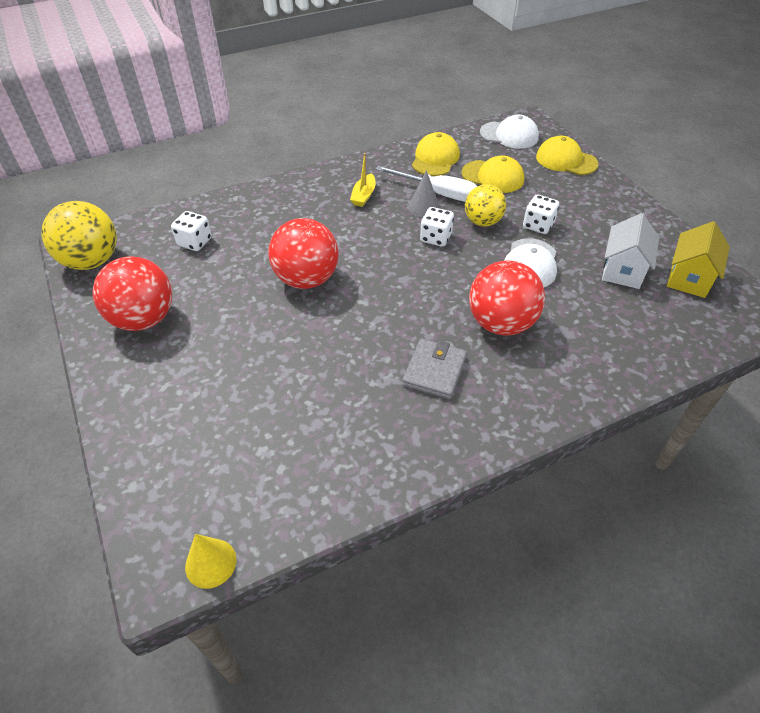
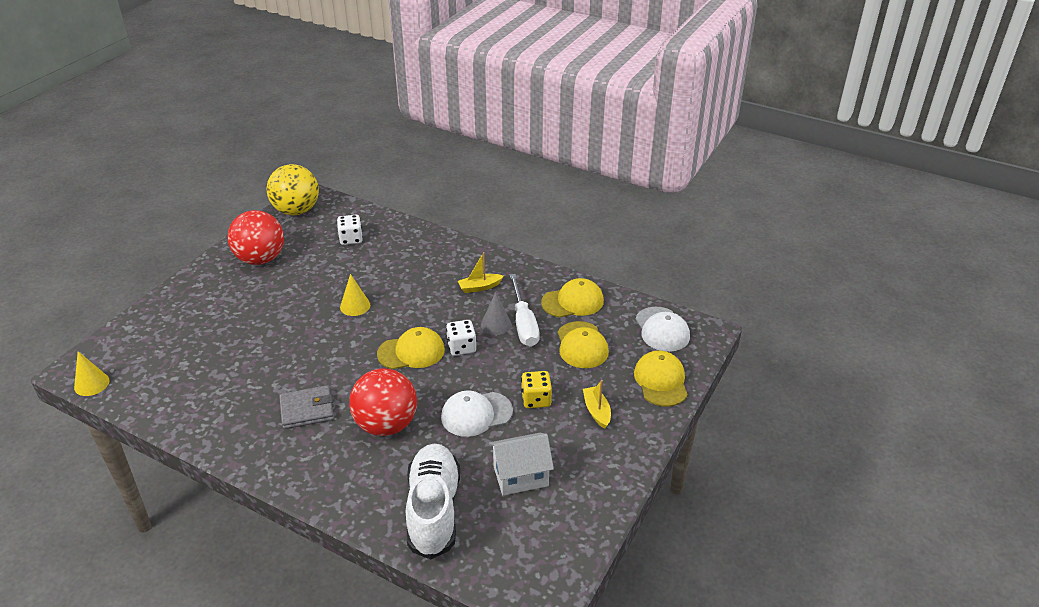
camera: 55 degrees right, 10 degrees down
(306, 279) = (355, 306): red ball -> yellow cone
(413, 269) = (411, 352): none -> yellow cap
(482, 222) = (508, 365): yellow ball -> none
(538, 225) = (536, 399): white dice -> yellow dice
(576, 202) = (597, 411): none -> yellow boat
(632, 335) = (433, 510): none -> white shoe
(689, 278) = (550, 526): yellow house -> none

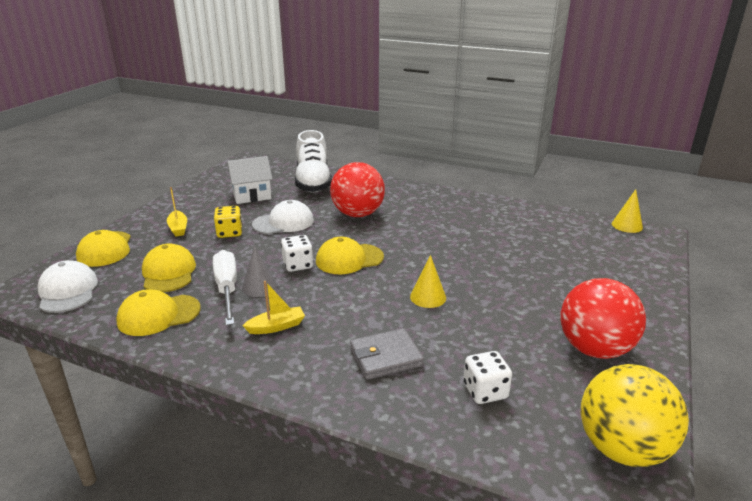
camera: 175 degrees right, 10 degrees down
(307, 410) = (427, 219): grey wallet -> grey wallet (385, 357)

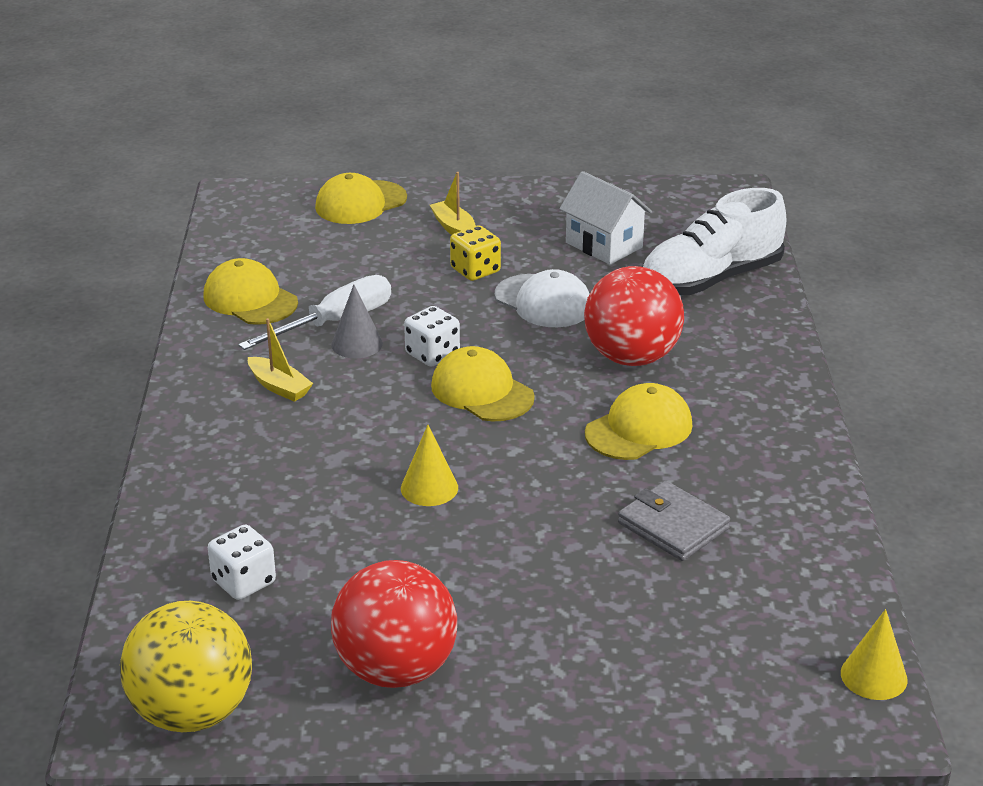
camera: 65 degrees right, 5 degrees up
(68, 291) = (257, 223): white cap -> none
(169, 272) = (341, 268): yellow cap -> yellow cap (639, 429)
(178, 228) = (454, 228): yellow boat -> yellow boat turned 105 degrees clockwise
(385, 357) = (267, 487): grey wallet -> grey wallet (673, 526)

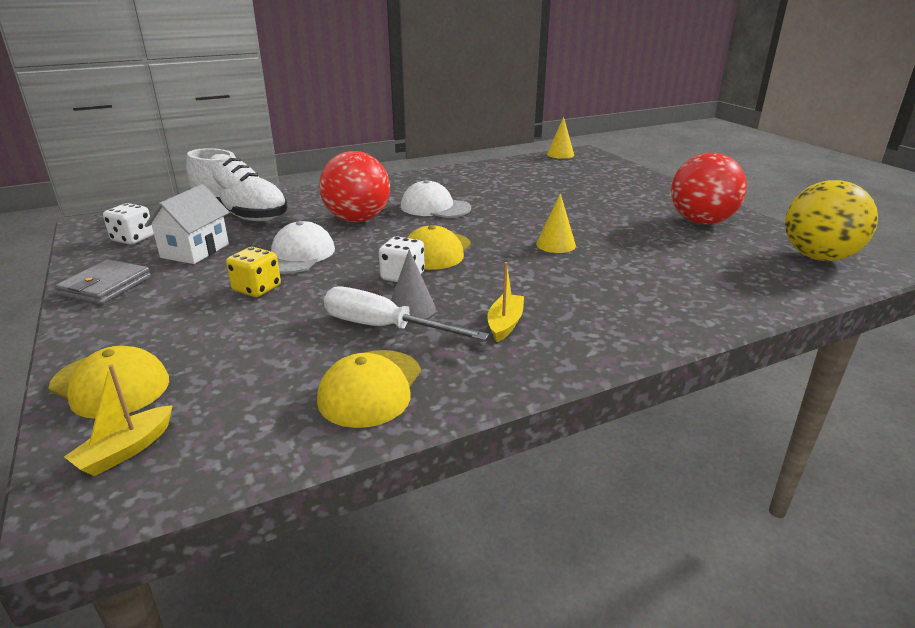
camera: 115 degrees left, 5 degrees down
(243, 582) = (714, 273): white dice -> white dice (133, 239)
(454, 228) = (172, 315): yellow boat -> yellow boat (125, 450)
(639, 429) = (435, 207): yellow cap -> white cap
(673, 526) = (511, 190): grey wallet -> grey wallet (105, 286)

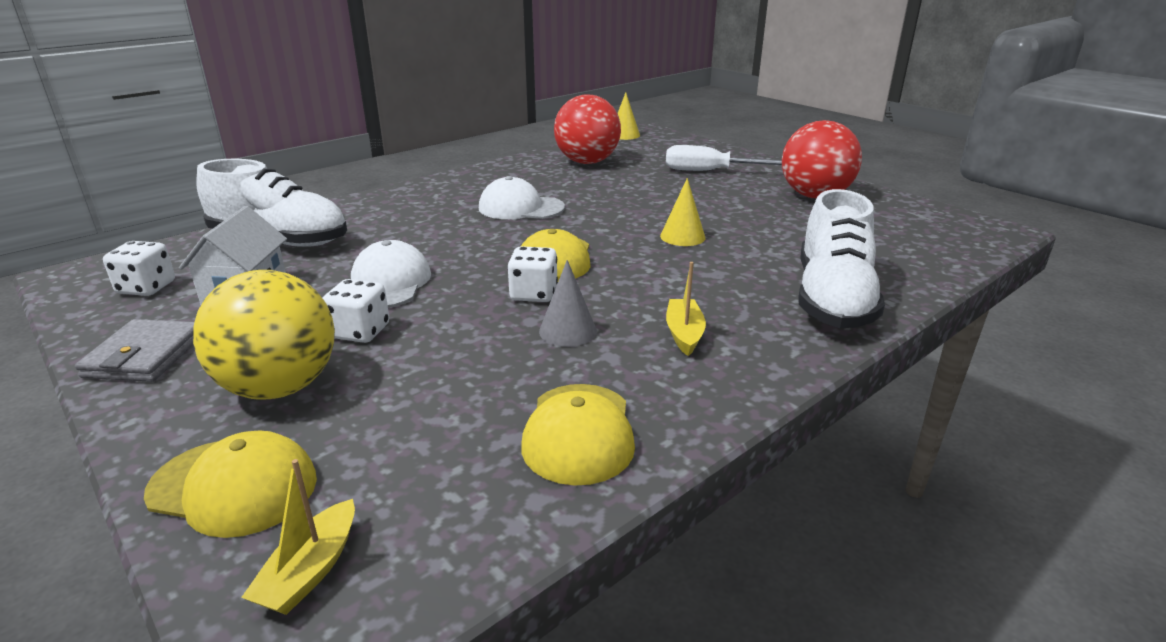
camera: 15 degrees left, 0 degrees up
(257, 288) = (360, 331): yellow dice -> white dice
(357, 220) = (436, 232): red ball -> red ball (587, 162)
(384, 327) = (549, 358): white screwdriver -> white screwdriver (711, 171)
(656, 312) = (832, 299): none -> white shoe
(818, 257) = (946, 221): yellow ball -> yellow ball (280, 387)

